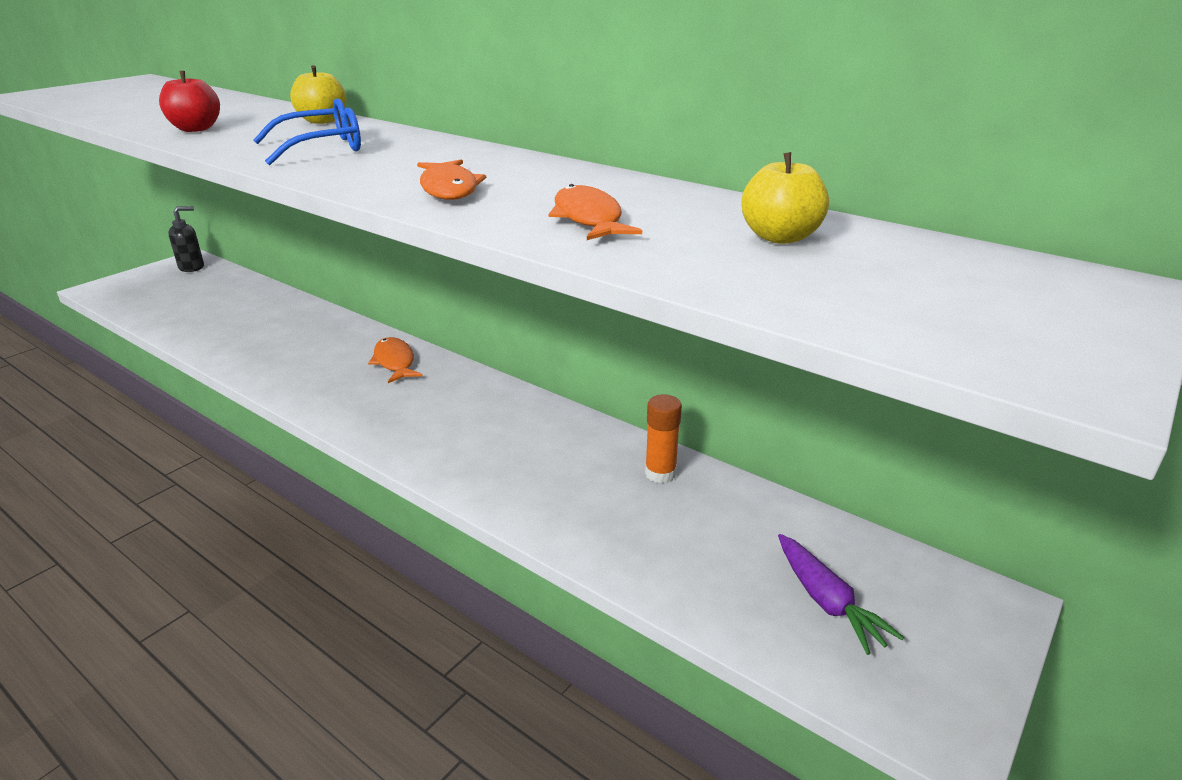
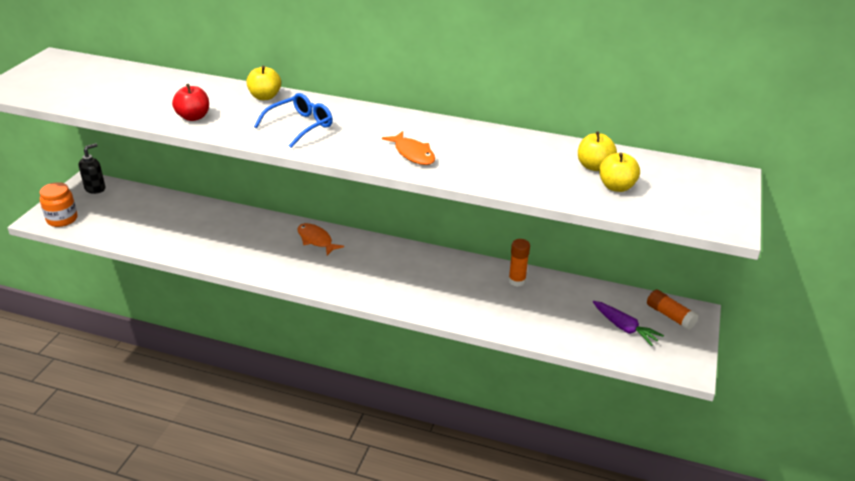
camera: 20 degrees left, 5 degrees up
(120, 292) = (62, 219): none -> orange jar
(588, 219) = (502, 167): orange fish -> none
(806, 271) = (616, 187): none -> yellow apple
(937, 599) = (670, 316): none -> orange glue stick

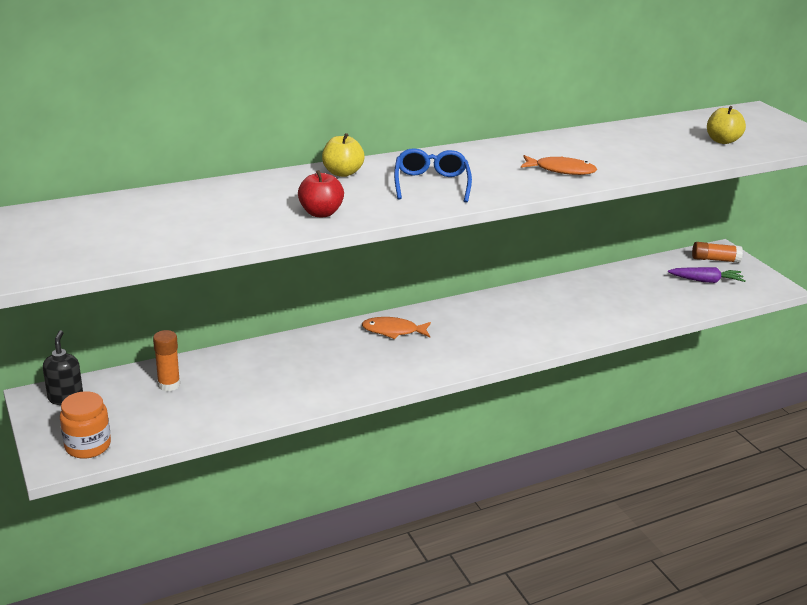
camera: 45 degrees left, 5 degrees down
(517, 281) = (593, 284): orange glue stick -> orange glue stick (169, 385)
(594, 166) = (682, 133): yellow apple -> none

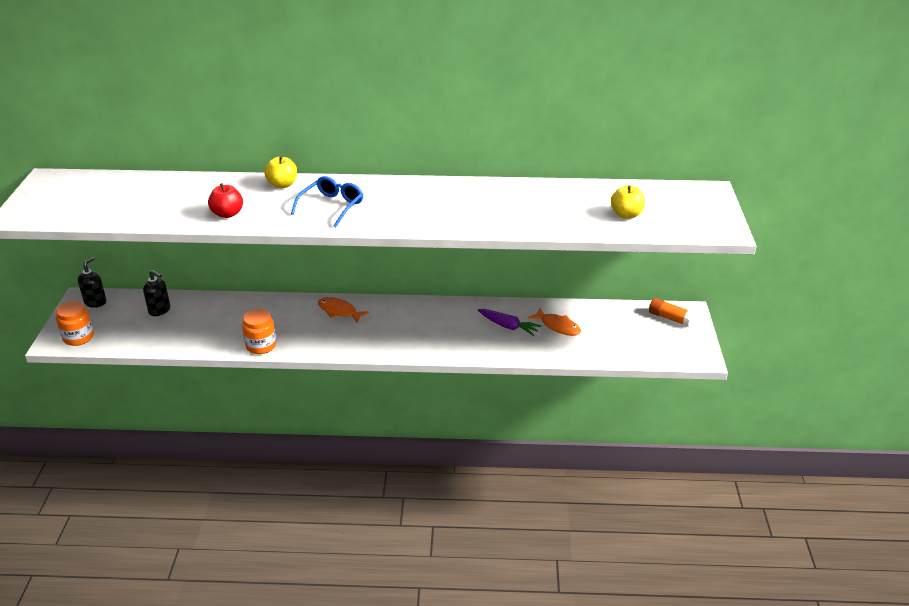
camera: 30 degrees right, 5 degrees up
(169, 385) = (160, 310): orange glue stick -> black soap dispenser
(344, 390) = (261, 345): none -> orange jar
(561, 170) = (445, 215): orange fish -> orange fish (558, 326)
(706, 281) = (638, 335): purple carrot -> purple carrot (508, 326)

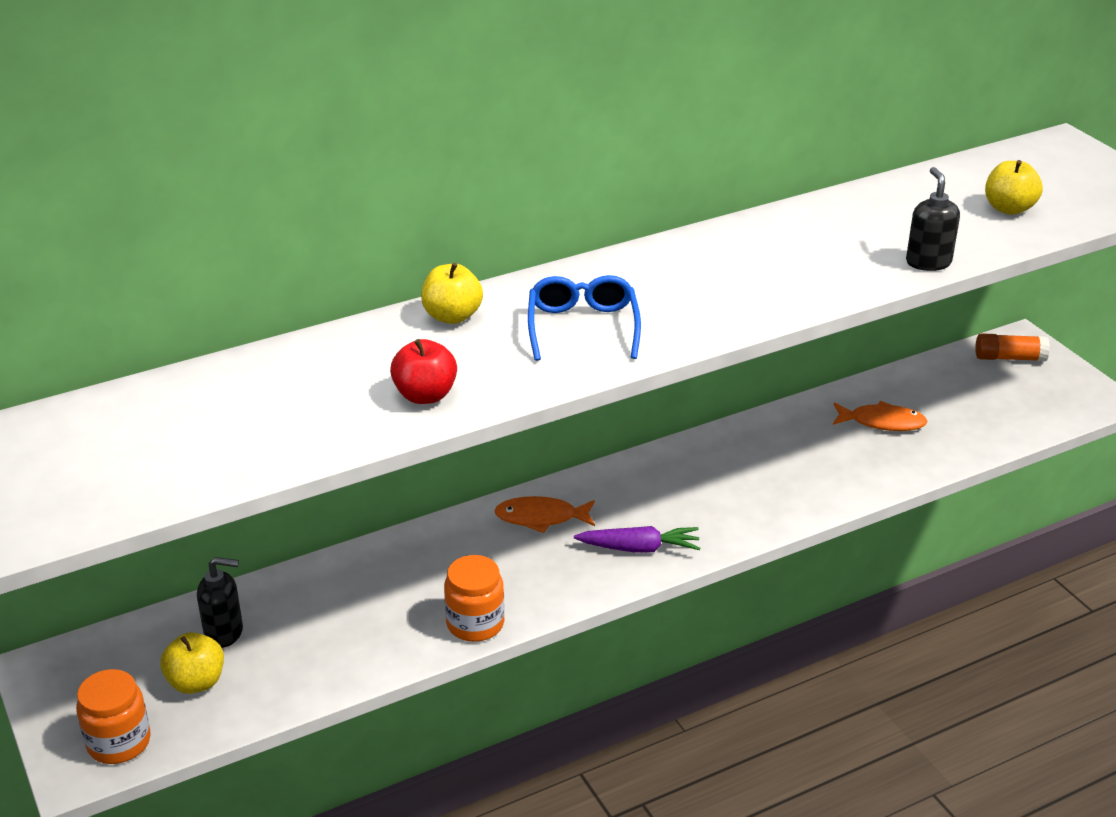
camera: 30 degrees left, 0 degrees up
(95, 302) = (80, 665): black soap dispenser -> black soap dispenser (928, 262)
(129, 326) = (196, 682): none -> yellow apple
(508, 326) = (816, 448): purple carrot -> purple carrot (639, 548)

